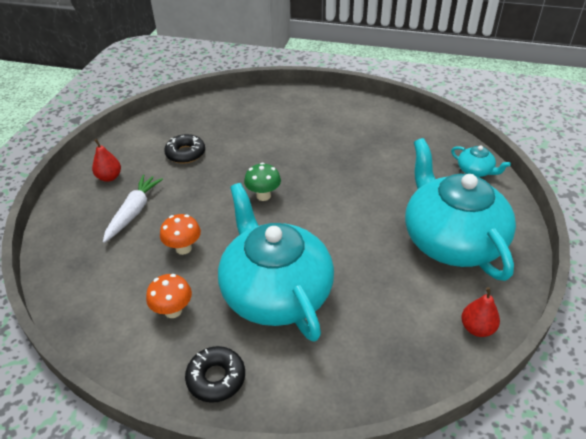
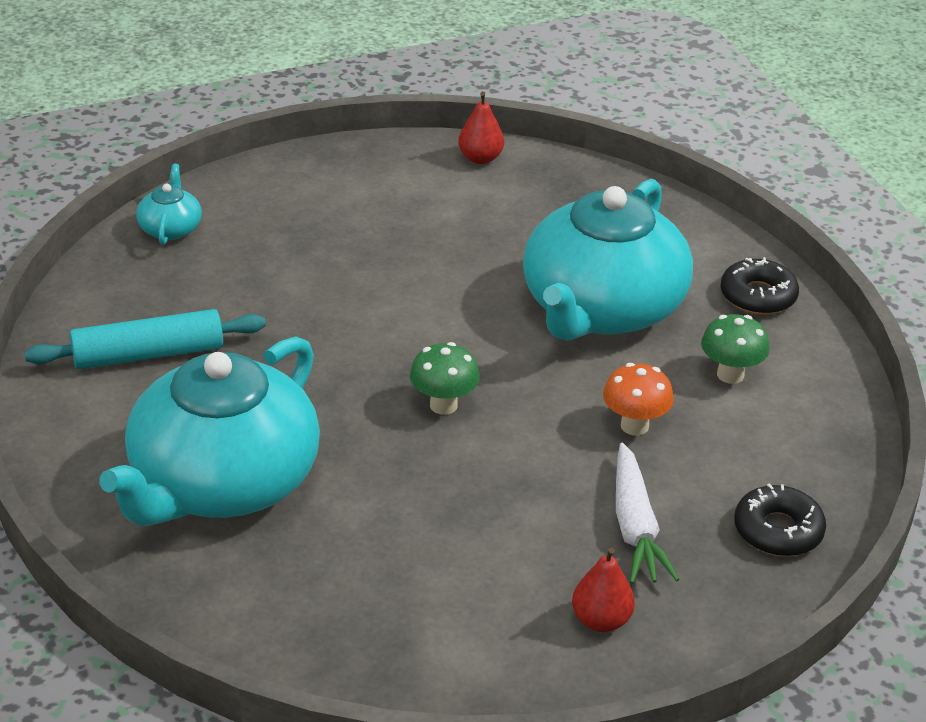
camera: 130 degrees left, 5 degrees down
(133, 212) = (635, 527): white carrot -> white carrot turned 75 degrees counterclockwise
(173, 310) = (730, 375): orange mushroom -> green mushroom
(185, 153) = (435, 561): black donut -> black donut (778, 530)
(377, 133) = (148, 354): none -> turquoise rolling pin
(451, 240) = (353, 209): turquoise teapot -> turquoise teapot (222, 482)

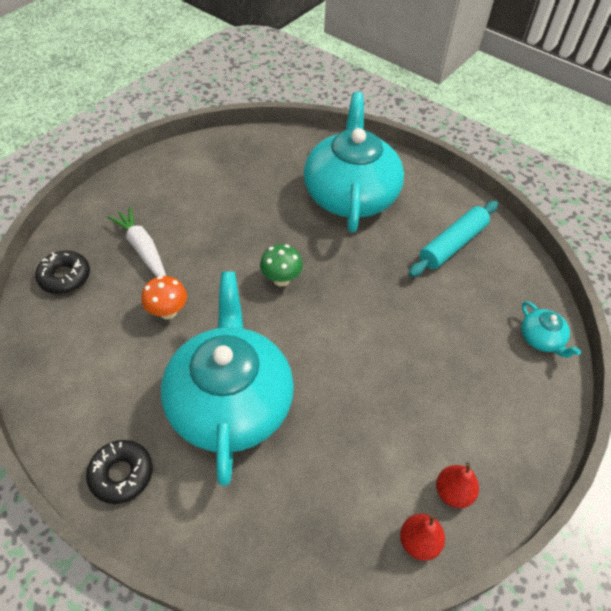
camera: 150 degrees right, 15 degrees up
(601, 620) = (140, 198): red pear -> red pear (453, 492)
(730, 375) = (121, 380): green mushroom -> none

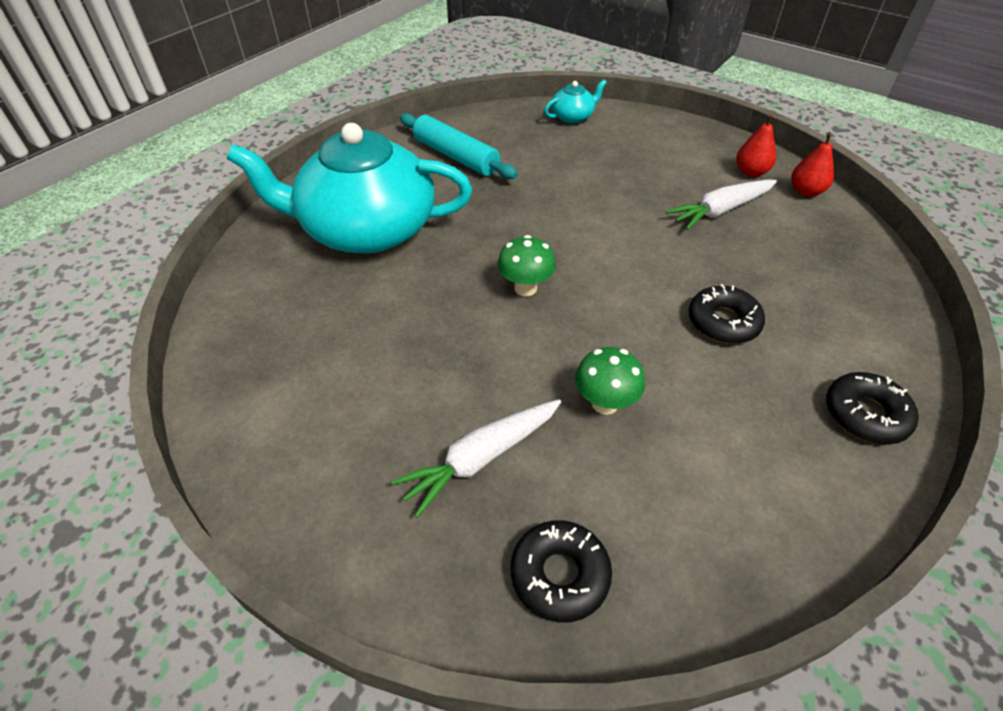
camera: 90 degrees left, 5 degrees down
(168, 312) = (604, 403): orange mushroom -> green mushroom
(230, 402) = (723, 322): turquoise teapot -> black donut
(380, 440) = (720, 211): none -> white carrot

